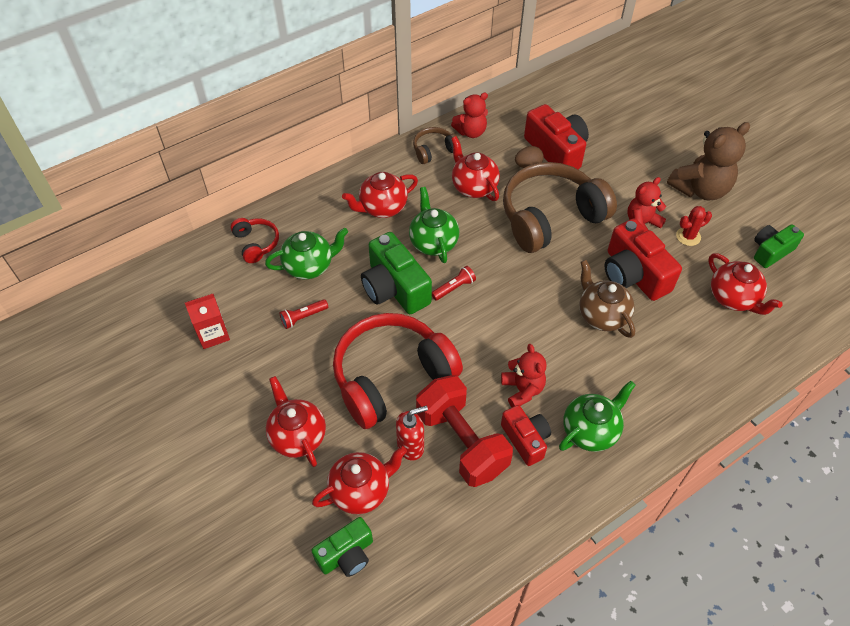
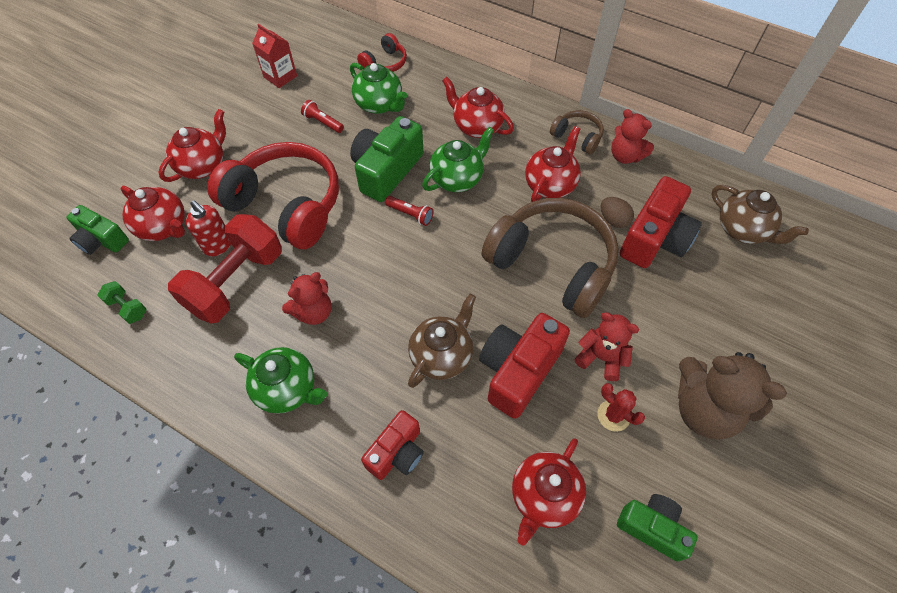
camera: 65 degrees right, 5 degrees up
(447, 544) = (127, 308): none -> green dumbbell
(525, 439) = (256, 333): red camera -> red camera (397, 452)
(572, 103) = (743, 230): none -> brown teapot

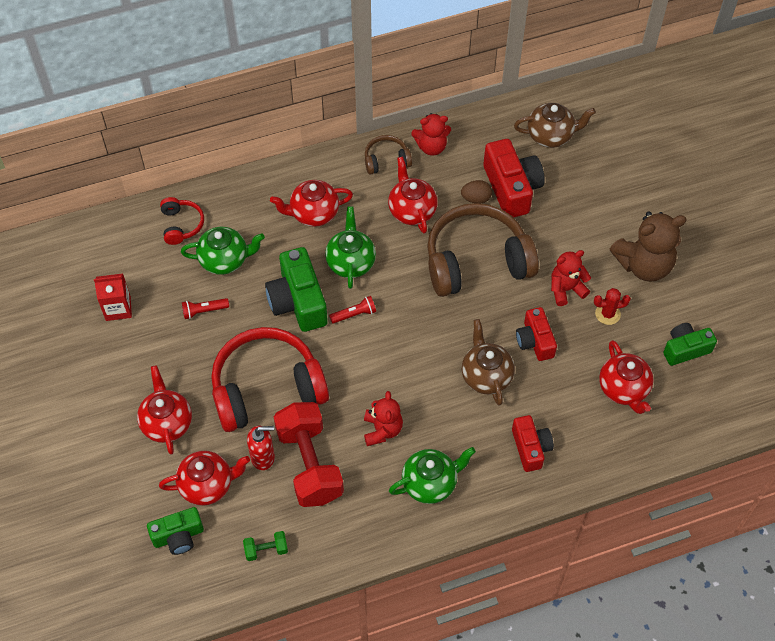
camera: 50 degrees left, 0 degrees up
(518, 371) = (535, 341): red camera -> red camera, size x0.63

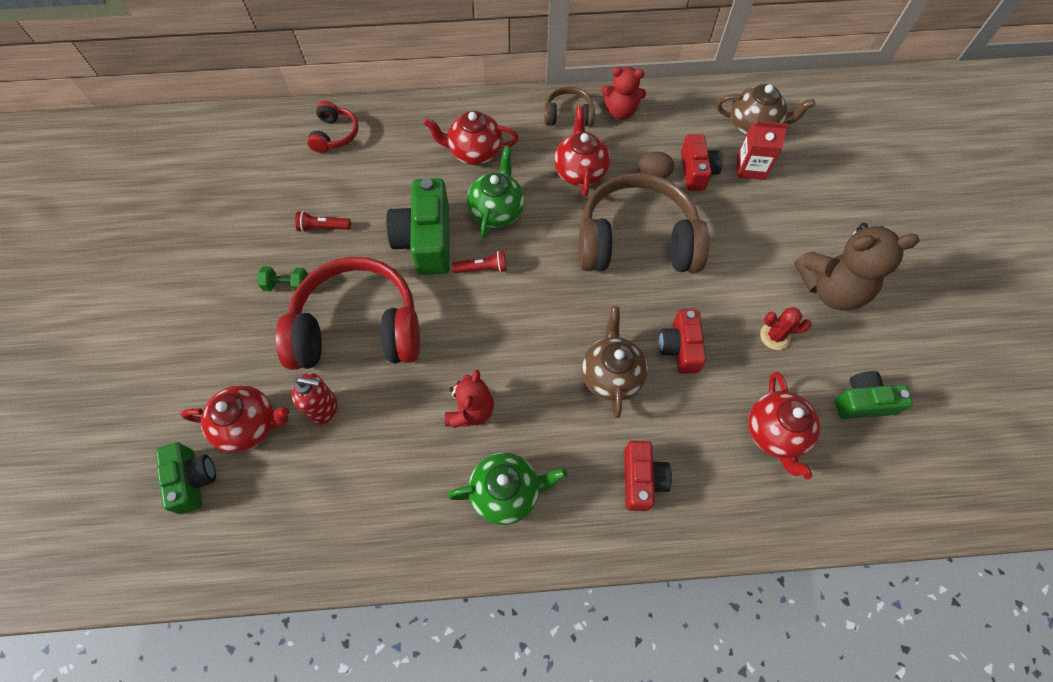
camera: 15 degrees right, 5 degrees up
(118, 308) = (237, 204): red carton -> red carton (750, 168)
(167, 423) = (235, 340): red teapot -> none
(178, 536) = (193, 480): green camera -> green camera turned 105 degrees counterclockwise
(225, 260) = (365, 179): green teapot -> none
(266, 550) = (285, 525): green dumbbell -> green dumbbell (287, 285)
(310, 464) = (373, 431): red dumbbell -> none
(511, 188) = (696, 171): red camera -> red camera, size x0.63
(566, 289) = (731, 296): red teddy bear -> none

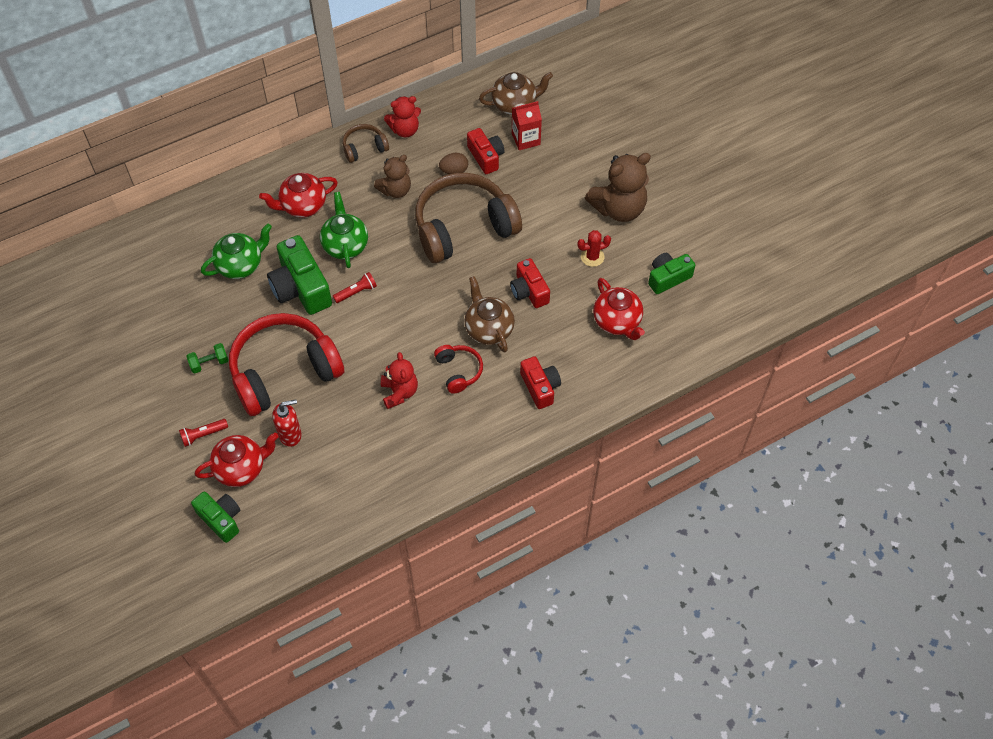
camera: 25 degrees left, 5 degrees down
(323, 227) = (212, 310): red flashlight -> red flashlight (203, 435)
(334, 135) = (177, 234): red headphones -> red headphones (458, 371)
(506, 492) = (452, 433): green teapot -> green teapot (240, 265)
(580, 171) = (395, 190): red teapot -> brown teddy bear

